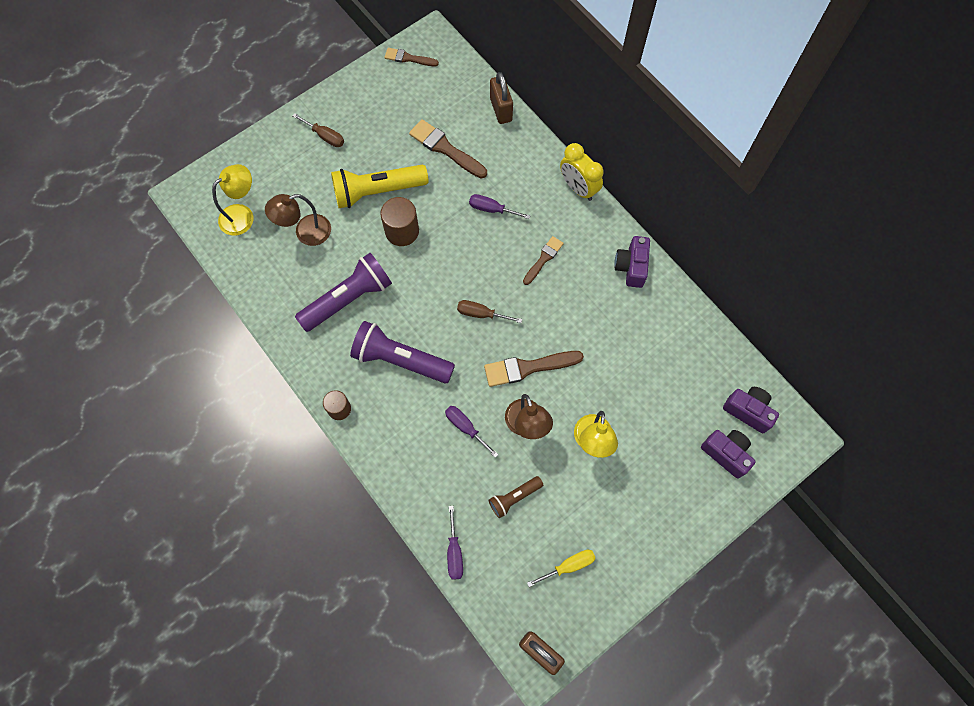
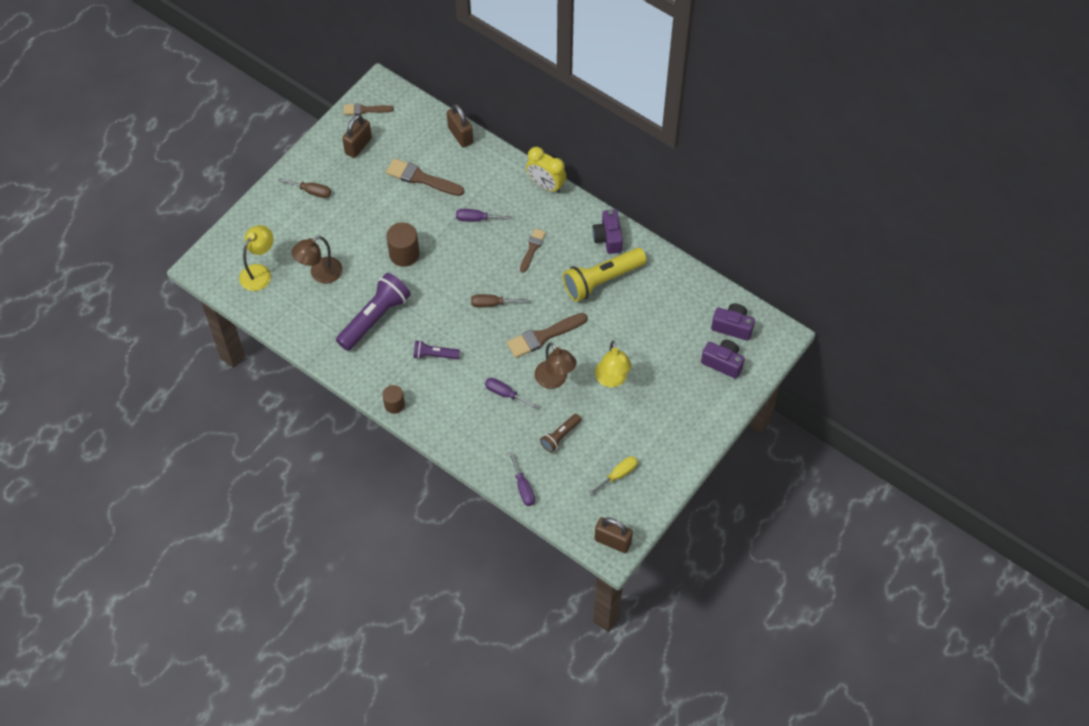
camera: 15 degrees left, 10 degrees down
(377, 191) = (372, 226): yellow flashlight -> yellow flashlight (602, 280)
(389, 96) = (358, 146): none -> brown padlock
(400, 360) = (434, 355): purple flashlight -> purple flashlight, size x0.53

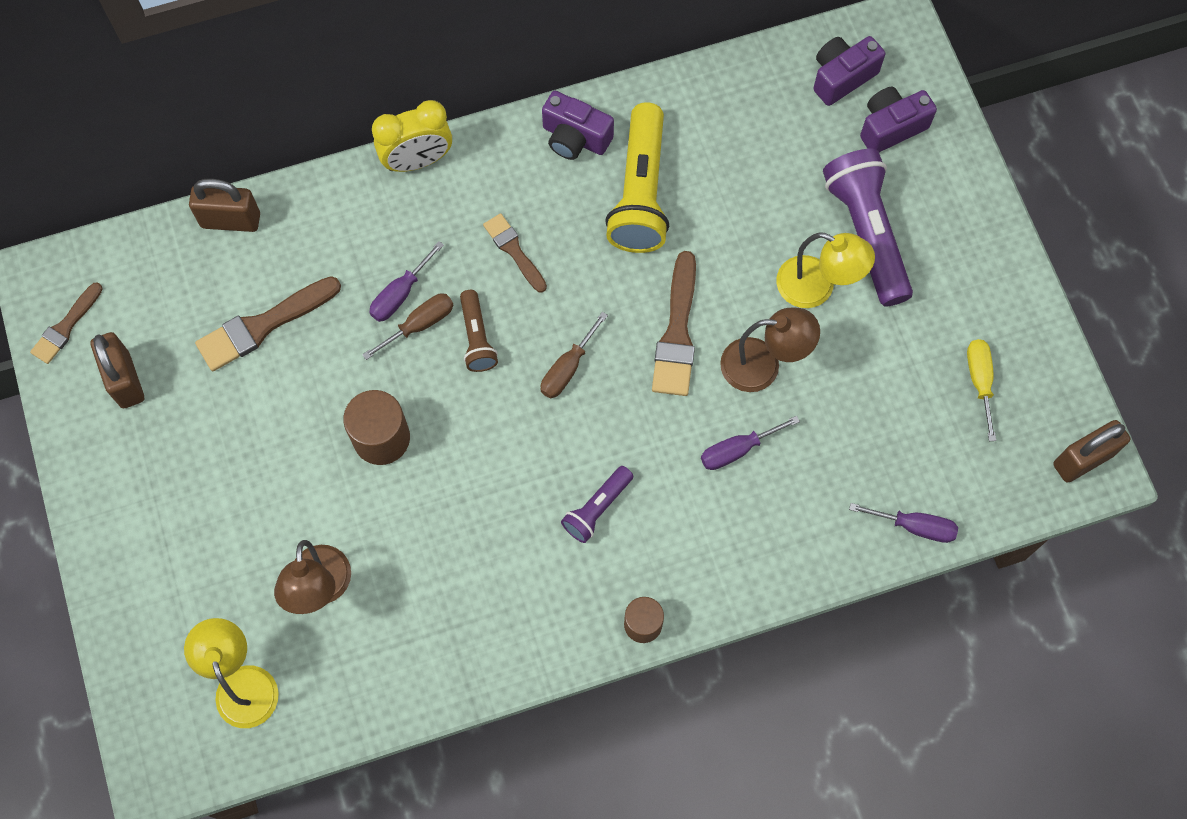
camera: 55 degrees left, 10 degrees up
(311, 191) = (153, 505): brown screwdriver -> brown screwdriver (420, 324)
(375, 318) = (465, 556): purple flashlight -> purple flashlight (866, 233)
(560, 436) = (862, 419): brown flashlight -> brown flashlight (477, 338)

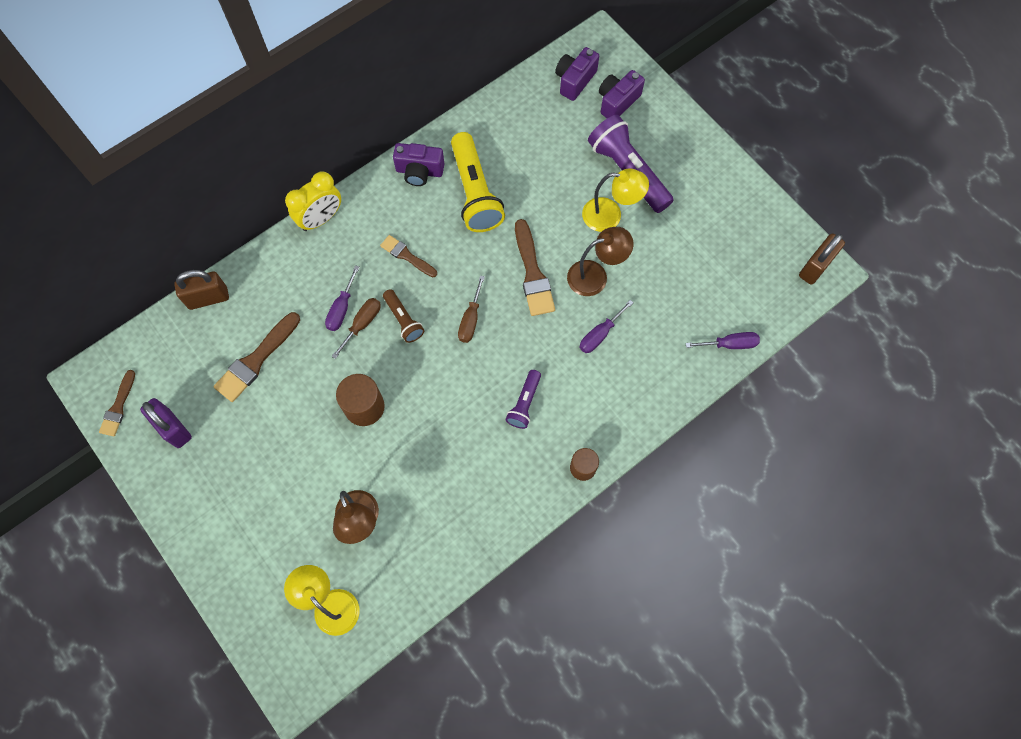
camera: 20 degrees left, 0 degrees up
(125, 380) = (173, 428): brown padlock -> purple padlock
(979, 381) = (733, 240): yellow screwdriver -> none

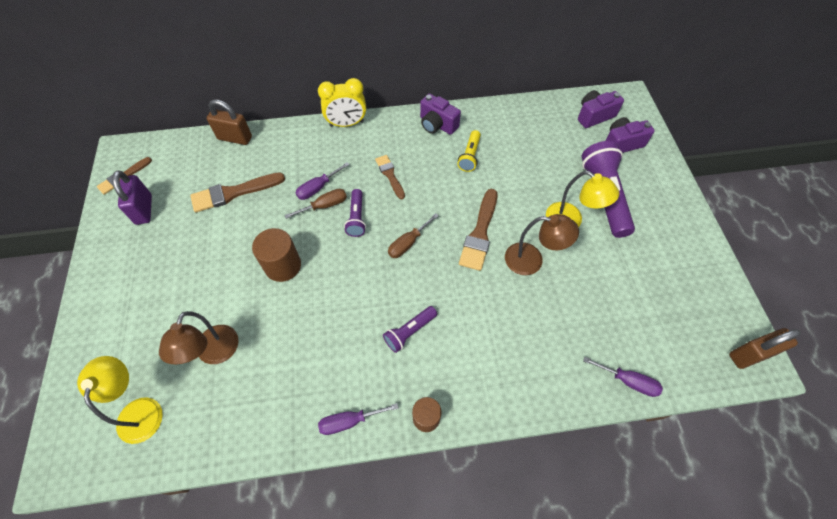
camera: 30 degrees right, 10 degrees down
(403, 320) = (356, 218): brown flashlight -> purple flashlight
(475, 192) = (470, 156): yellow flashlight -> yellow flashlight, size x0.53
(600, 334) = (509, 309): purple screwdriver -> purple screwdriver (349, 421)

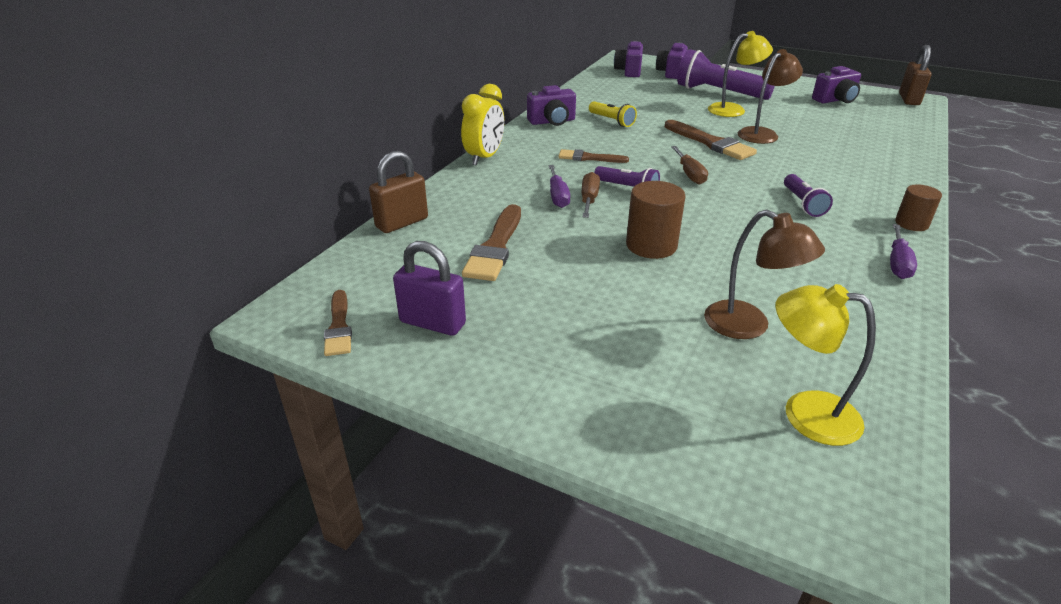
camera: 55 degrees left, 25 degrees down
(628, 381) = (912, 138): purple screwdriver -> none
(678, 290) = (835, 100): none -> purple camera

